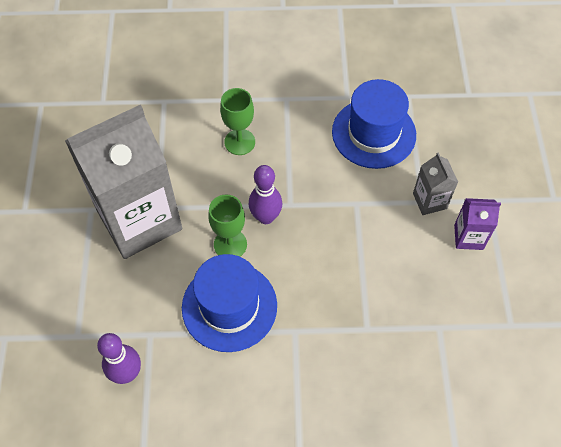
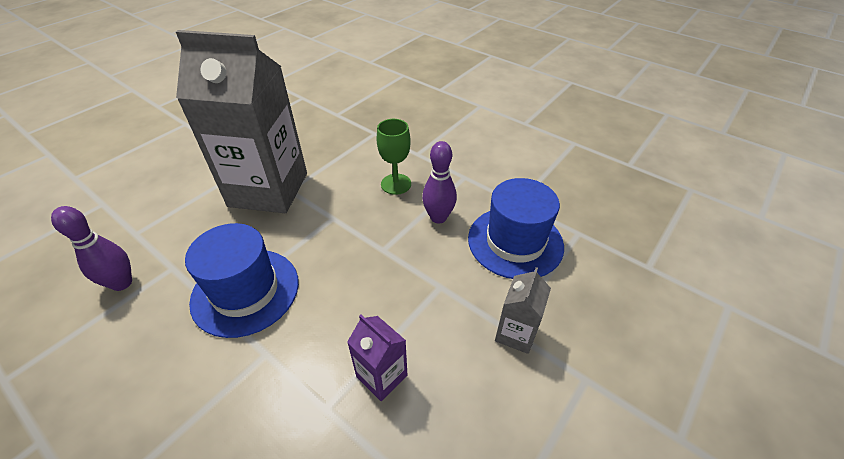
camera: 40 degrees right, 15 degrees down
(230, 244) = (304, 246): green goblet -> none
(265, 217) = (353, 245): purple bowling pin -> purple bowling pin (438, 217)
(468, 237) = (527, 401): purple carton -> purple carton (382, 376)

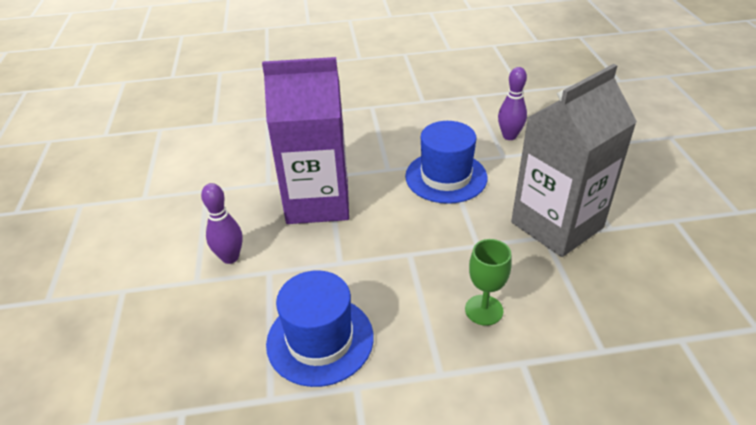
camera: 135 degrees right, 5 degrees down
(382, 376) = (318, 202): purple carton -> purple carton, size x2.38
(438, 217) = (406, 309): purple bowling pin -> purple bowling pin (230, 257)
(515, 333) = (261, 273): grey carton -> none

